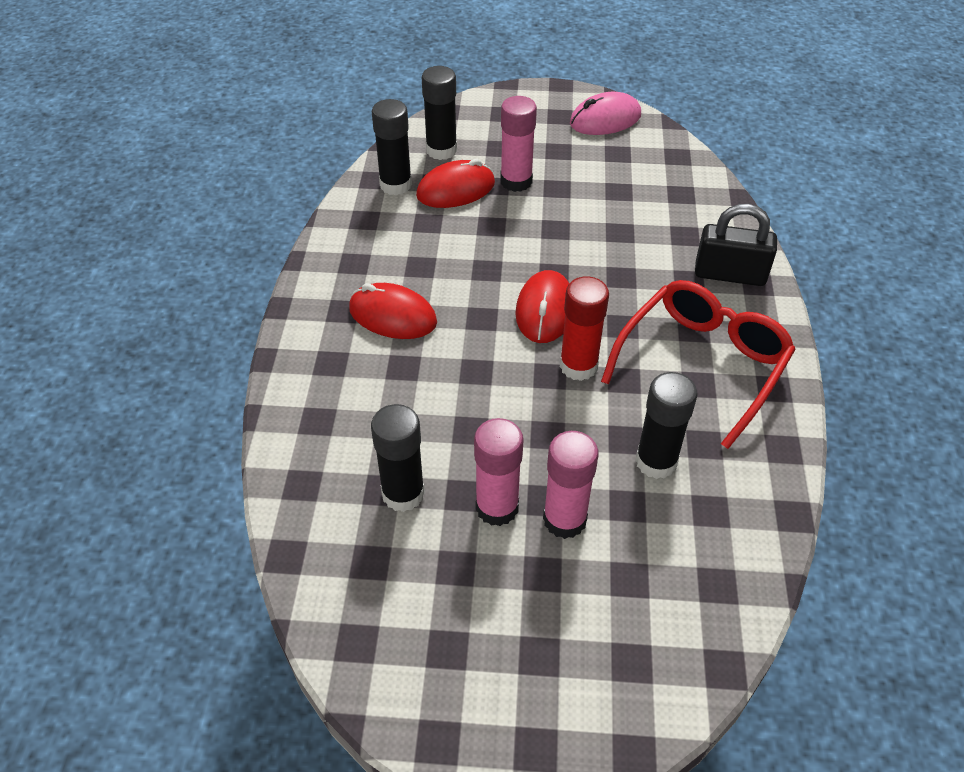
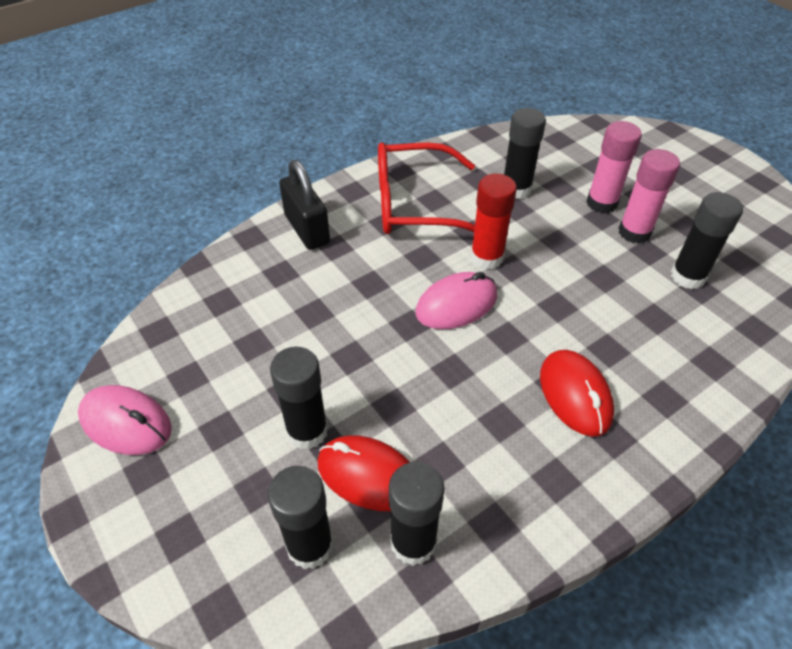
camera: 130 degrees left, 0 degrees up
(516, 181) = (307, 431): pink glue stick -> black glue stick
(545, 310) = (456, 304): red mouse -> pink mouse

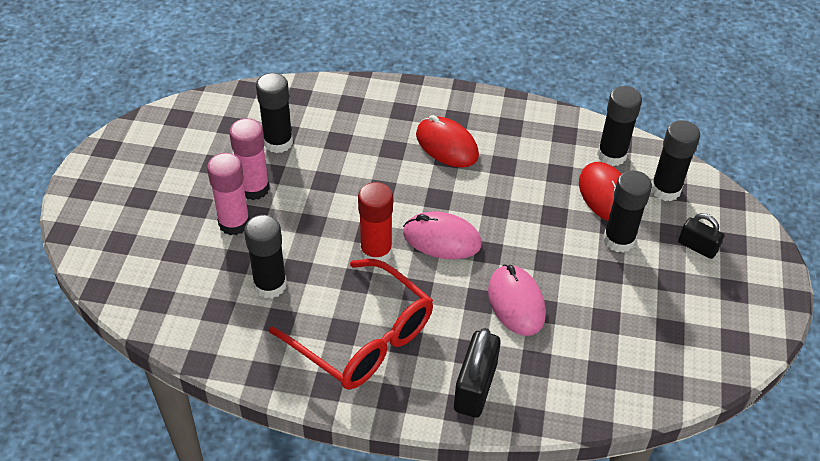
camera: 135 degrees left, 0 degrees up
(126, 423) = (731, 329): pink mouse -> pink mouse (516, 302)
(218, 493) = (697, 247): none -> black padlock
(575, 395) = (447, 145): red mouse -> red mouse turned 75 degrees counterclockwise

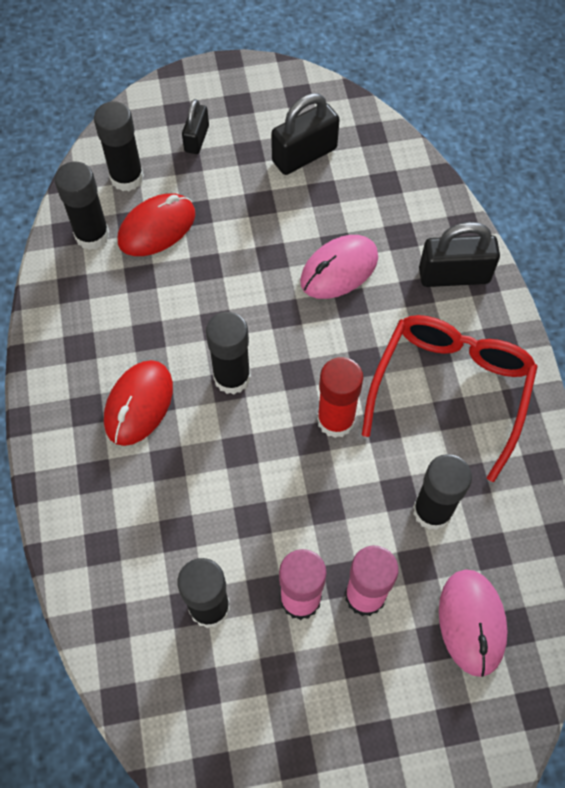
camera: 110 degrees left, 15 degrees up
(441, 239) = (287, 362): pink mouse -> pink mouse (471, 622)
(619, 240) = (216, 203): black glue stick -> black glue stick (232, 377)
(655, 320) = (304, 155): none -> black padlock

